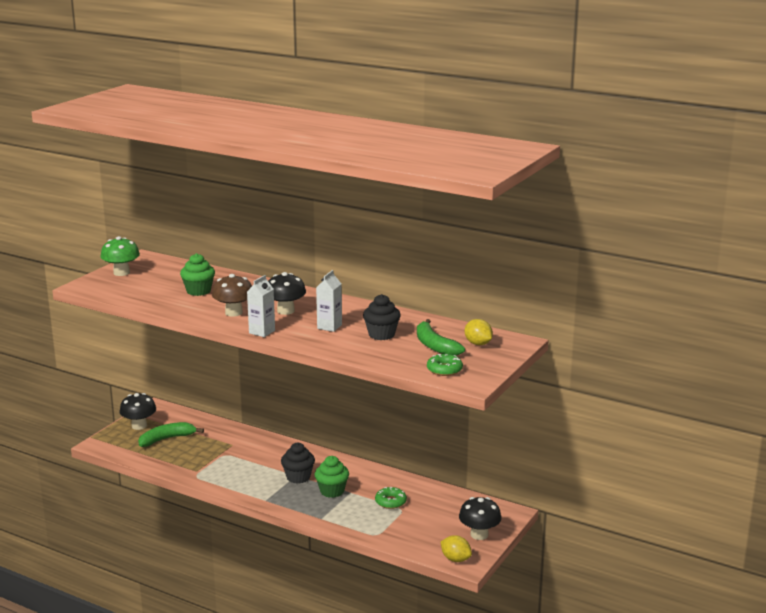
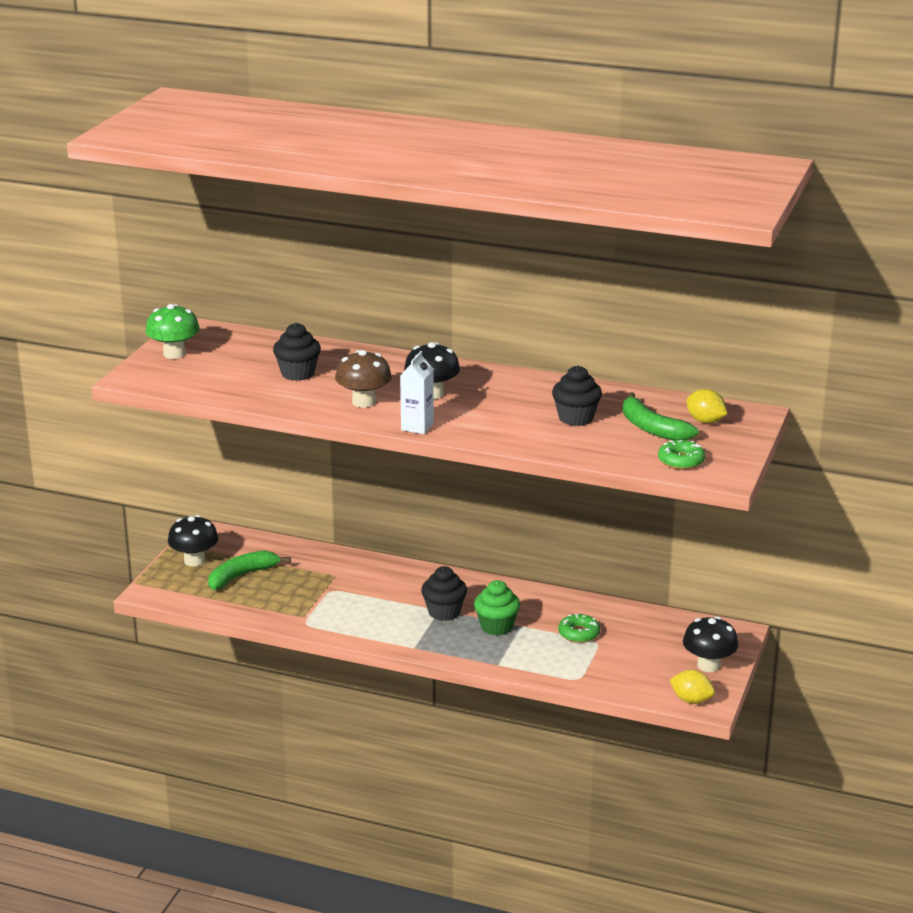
camera: 10 degrees left, 5 degrees up
(198, 291) = (298, 373): green cupcake -> black cupcake
(329, 327) = (502, 412): white carton -> none

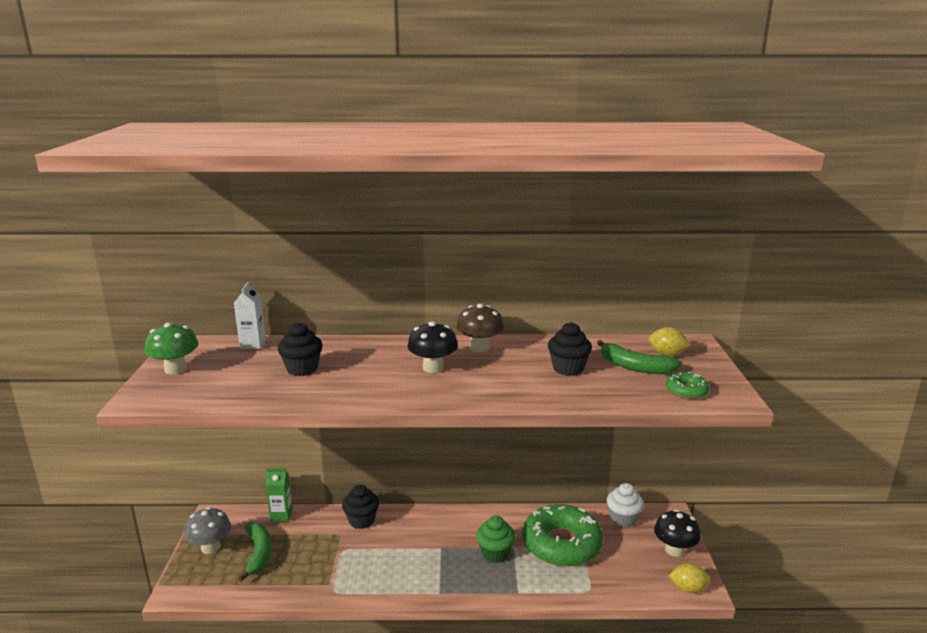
camera: 20 degrees left, 5 degrees down
(194, 560) = (210, 547): black mushroom -> grey mushroom
(242, 576) = (258, 553): green banana -> green banana turned 135 degrees clockwise
(279, 545) = (281, 515): none -> green carton
(364, 402) = (378, 385): brown mushroom -> brown mushroom (479, 348)
(417, 427) = (442, 400): white carton -> white carton (253, 344)
(444, 612) = (446, 549): black cupcake -> black cupcake (361, 520)
(579, 633) = (561, 544): green donut -> green donut, size x2.31
(673, 625) = (623, 519): none -> white cupcake

